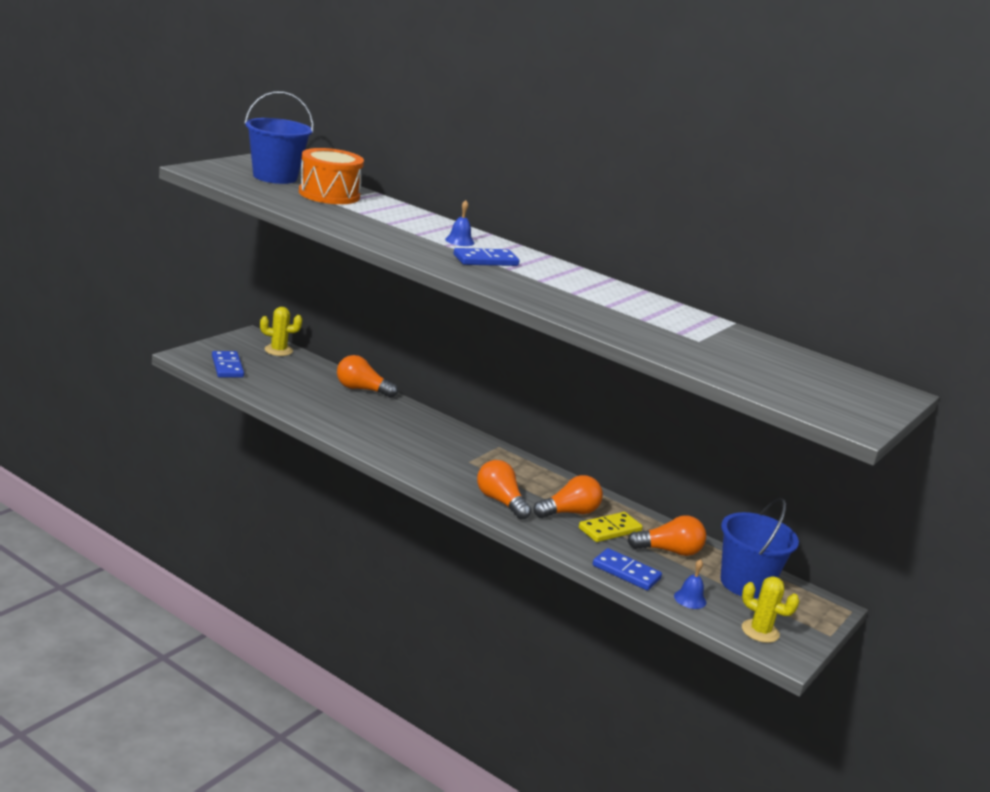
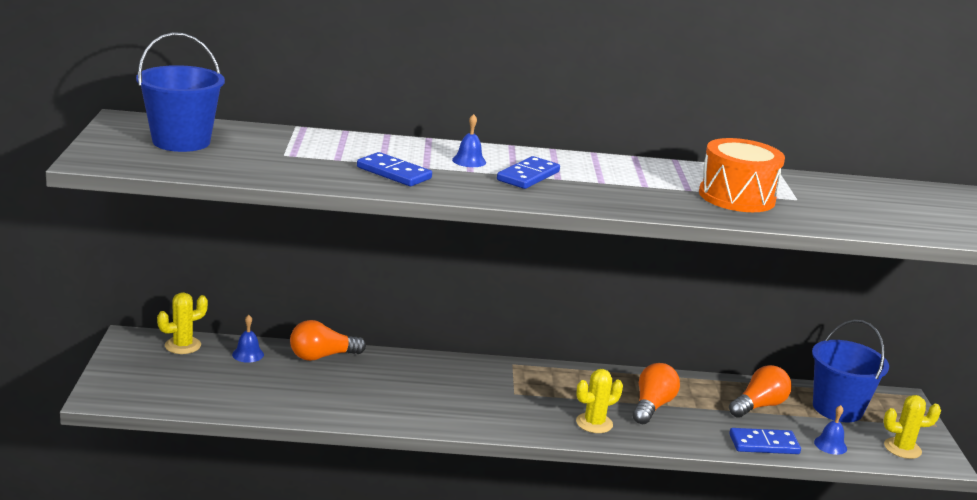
camera: 35 degrees left, 0 degrees up
(227, 367) = (162, 390): blue domino -> blue domino (393, 173)
(313, 370) = (248, 354): none -> blue bell
(329, 194) = (269, 146): orange drum -> orange drum (736, 197)
(500, 501) = (594, 423): orange light bulb -> yellow cactus
(610, 530) = (699, 408): yellow domino -> none

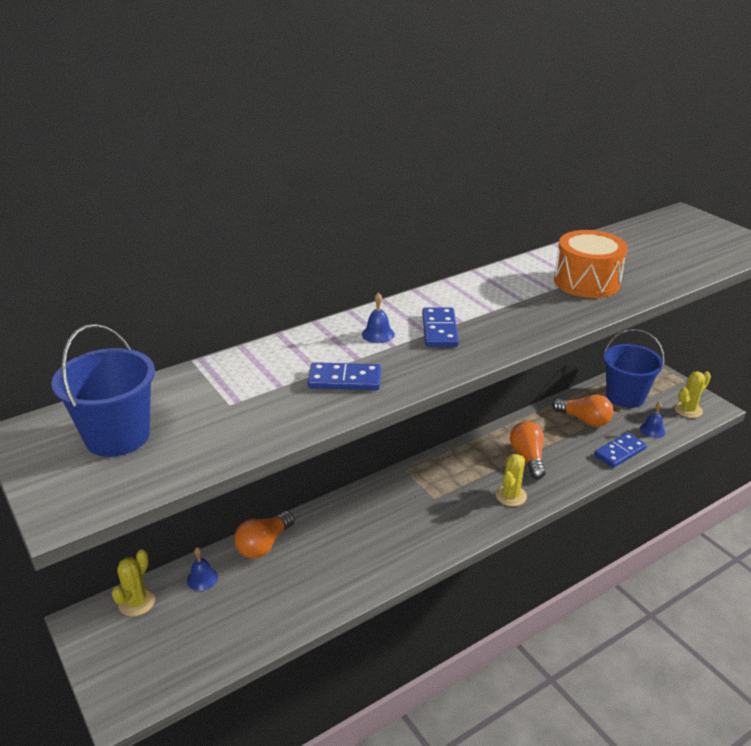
camera: 30 degrees left, 10 degrees up
(759, 406) = (584, 420): orange light bulb -> orange light bulb turned 105 degrees clockwise

